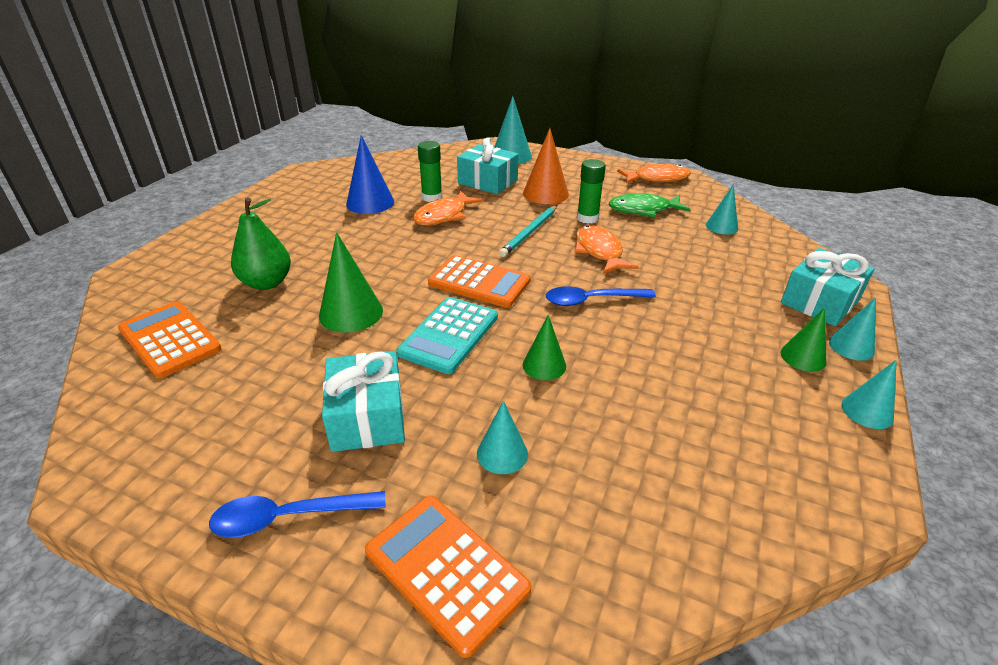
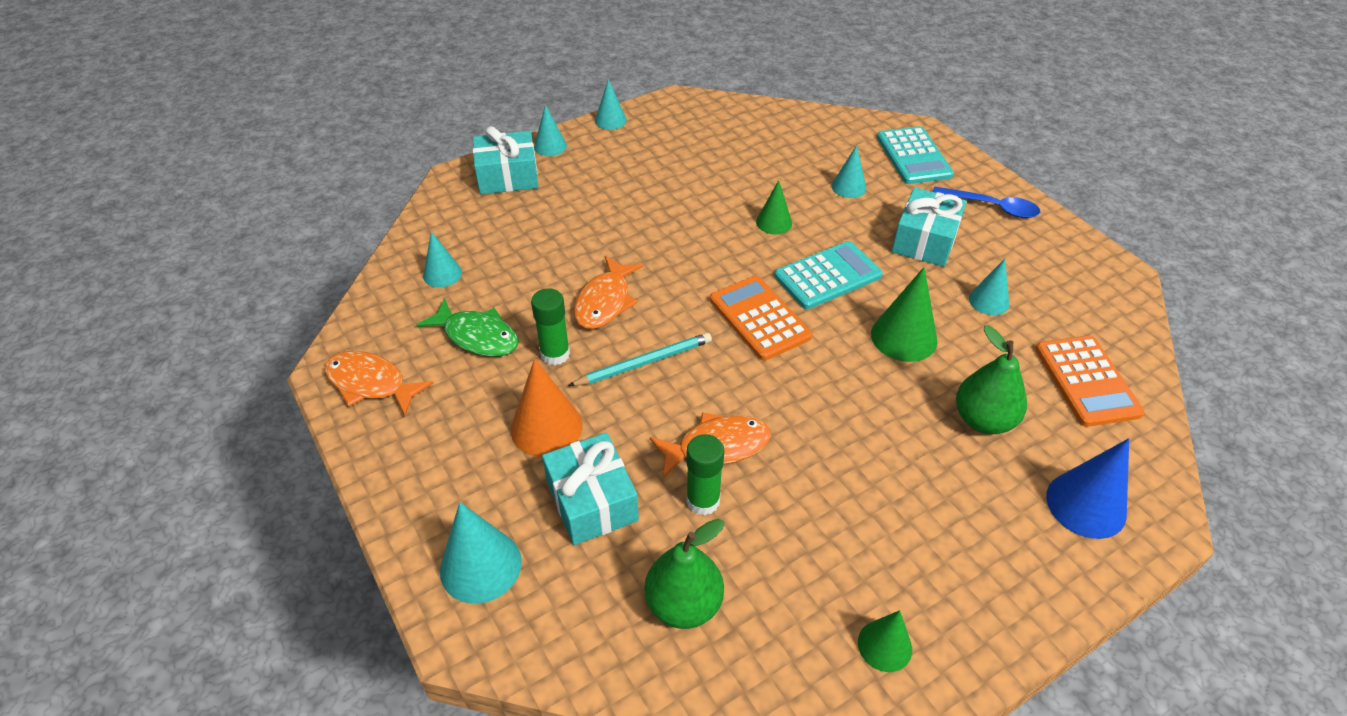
camera: 145 degrees left, 10 degrees up
(274, 376) = (989, 301): none -> turquoise cone
(370, 202) = (799, 534): blue cone -> blue cone (1086, 504)
(411, 172) = (684, 604): none -> green pear
(446, 570) = (913, 156): orange calculator -> turquoise calculator
(591, 300) = (679, 254): blue spoon -> none
(803, 357) = (592, 154): green cone -> green cone (884, 645)

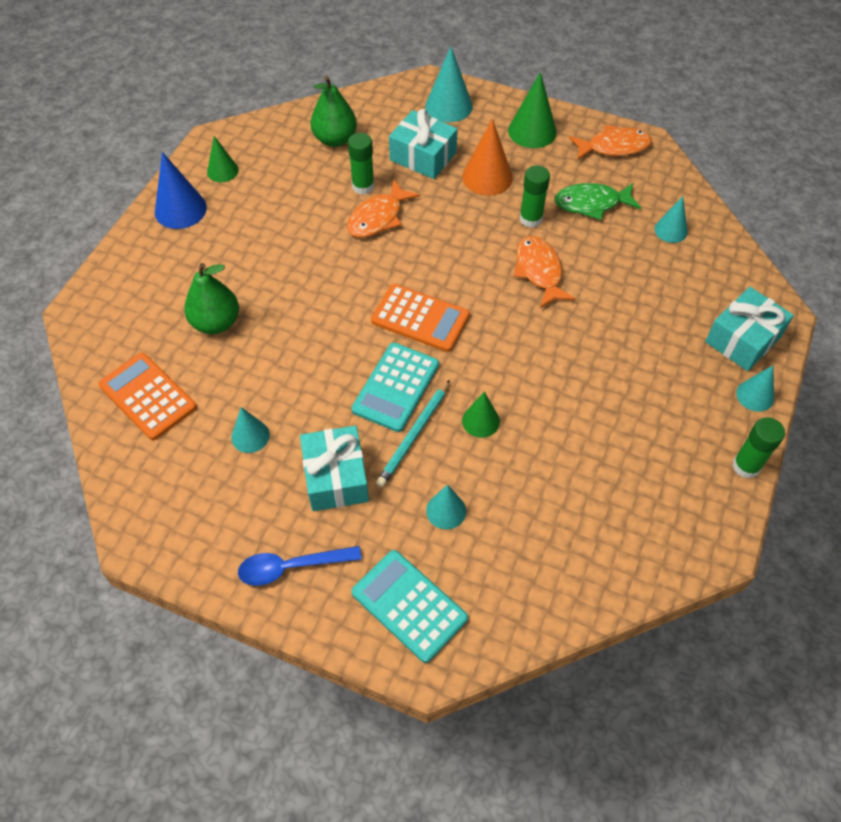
camera: 145 degrees right, 10 degrees up
(610, 120) = (746, 466): turquoise cone -> green glue stick
(644, 362) = (469, 243): turquoise pencil -> turquoise pencil (414, 435)
(904, 337) = (303, 361): green cone -> green cone (532, 131)
(1086, 504) = (129, 298): blue cone -> blue cone (180, 209)

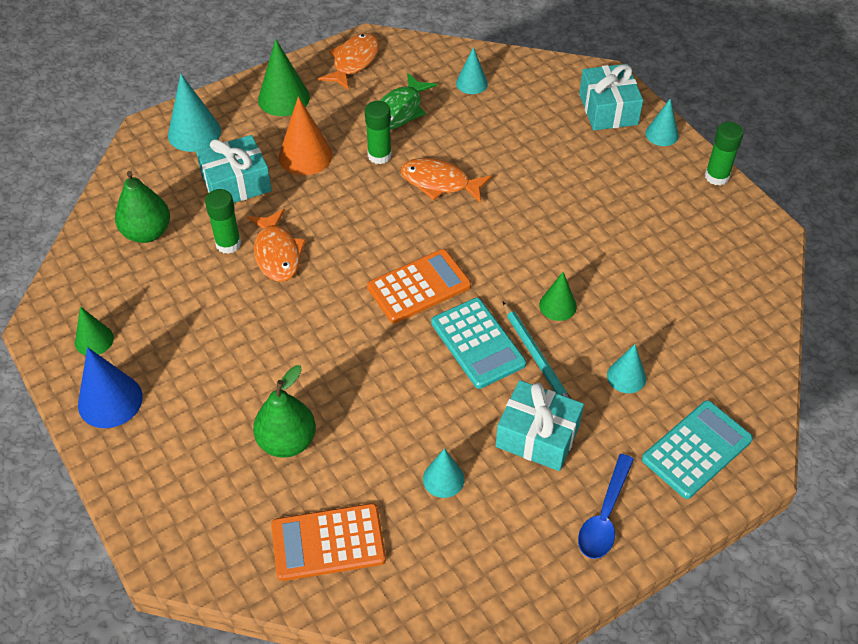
camera: 55 degrees left, 5 degrees down
(409, 605) = (697, 450): turquoise calculator -> turquoise calculator turned 150 degrees clockwise

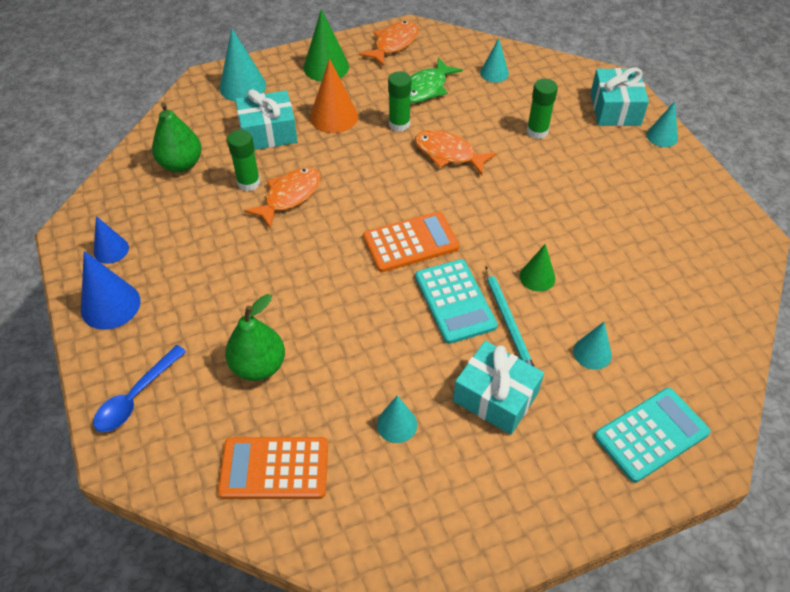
camera: 10 degrees right, 0 degrees up
(94, 340) = (111, 250): green cone -> blue cone
(277, 253) = (289, 196): orange fish -> orange fish turned 135 degrees counterclockwise
(604, 516) = (548, 486): blue spoon -> blue spoon (136, 397)
(716, 176) = (709, 180): green glue stick -> green glue stick (537, 131)

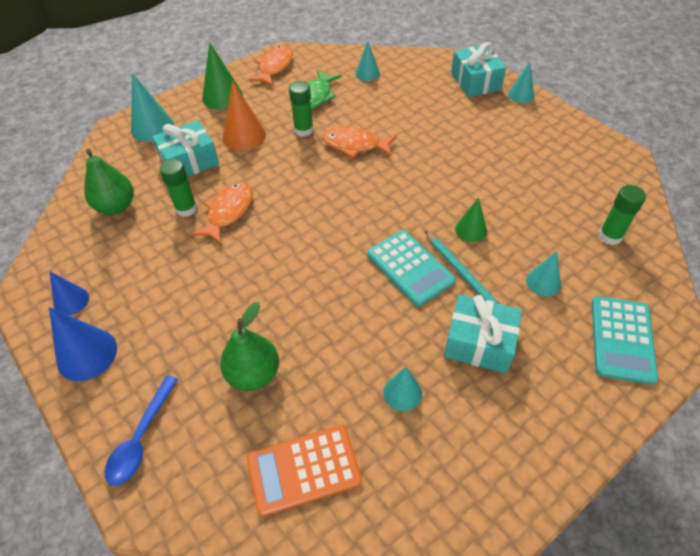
camera: 15 degrees left, 0 degrees up
(411, 242) = (352, 226): orange calculator -> none
(537, 131) = (421, 112): green glue stick -> green glue stick (610, 236)
(651, 435) = (622, 339): turquoise calculator -> turquoise calculator turned 150 degrees clockwise

